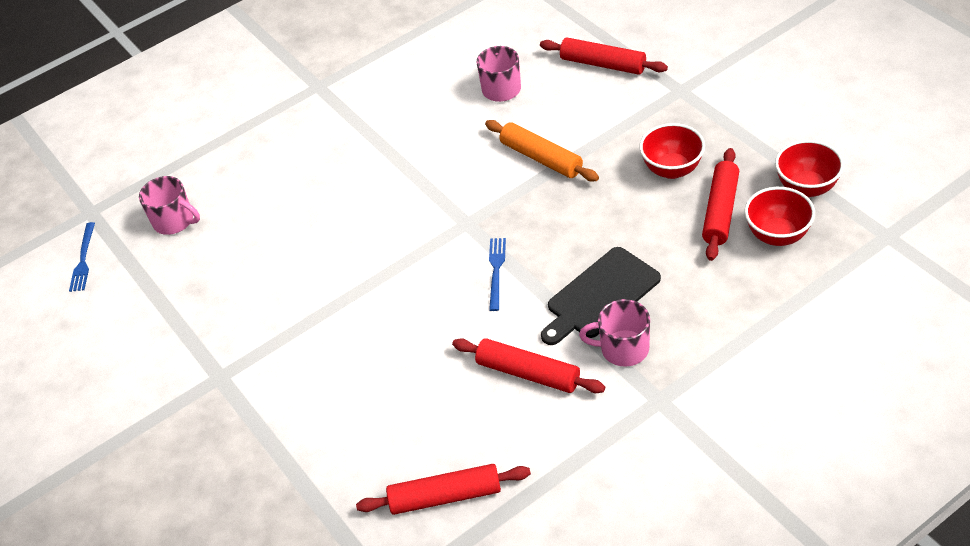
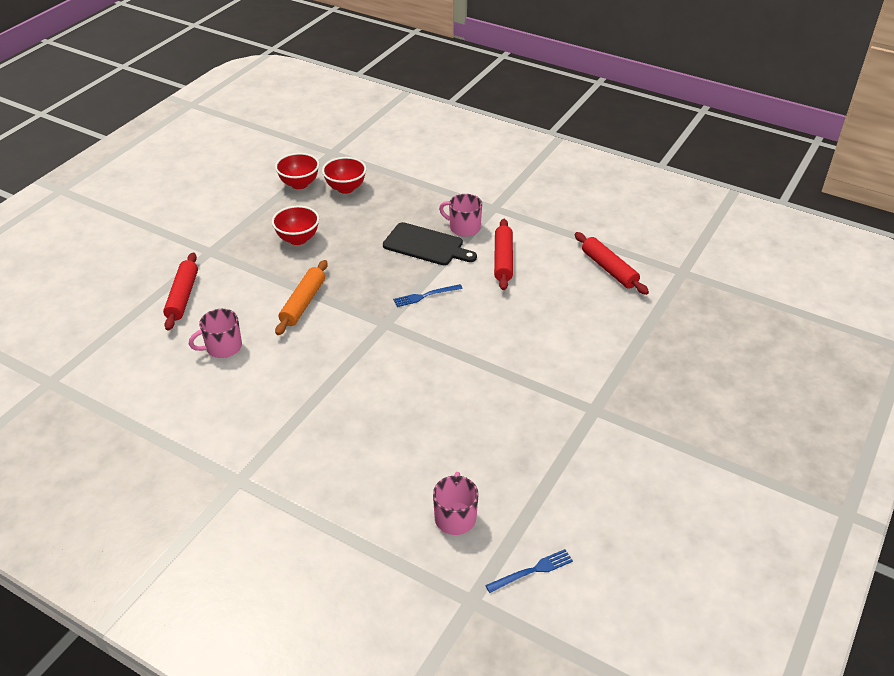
camera: 120 degrees left, 5 degrees down
(623, 348) = (464, 227): pink mug -> pink mug turned 135 degrees clockwise
(720, 211) = (331, 212): red rolling pin -> none

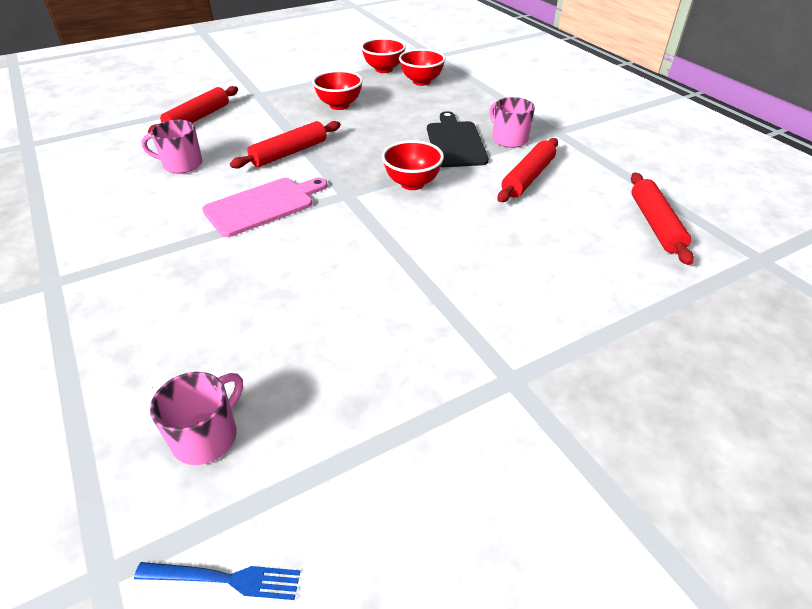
camera: 30 degrees right, 0 degrees up
(303, 303) = (289, 153): orange rolling pin -> red rolling pin
(331, 357) = (263, 205): none -> pink cutting board
(425, 296) = (412, 183): blue fork -> red bowl
(426, 245) = (455, 142): black cutting board -> black cutting board turned 150 degrees counterclockwise

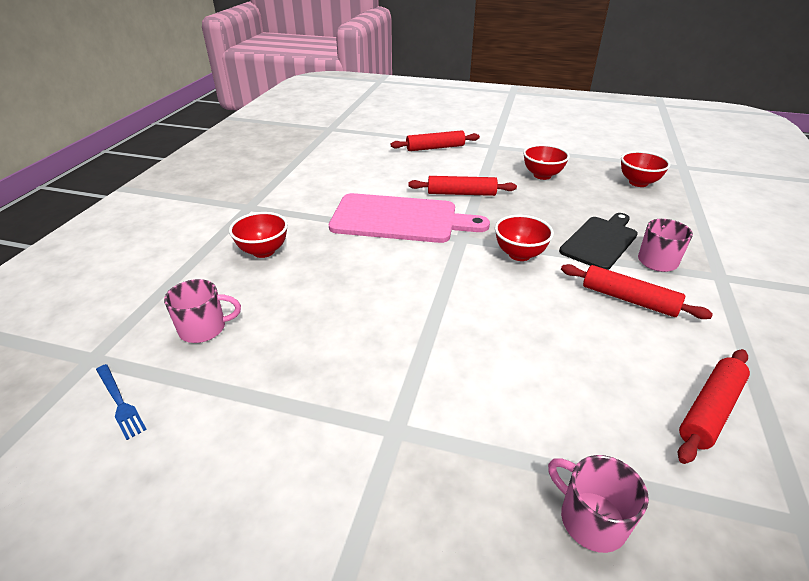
camera: 45 degrees right, 5 degrees down
(181, 164) = (388, 172): pink mug -> pink mug (591, 519)
(263, 205) = (400, 219): pink cutting board -> pink cutting board, size x1.52
(384, 69) = (617, 162): red bowl -> red bowl (263, 251)
(528, 177) = (629, 299): red rolling pin -> red rolling pin turned 45 degrees clockwise

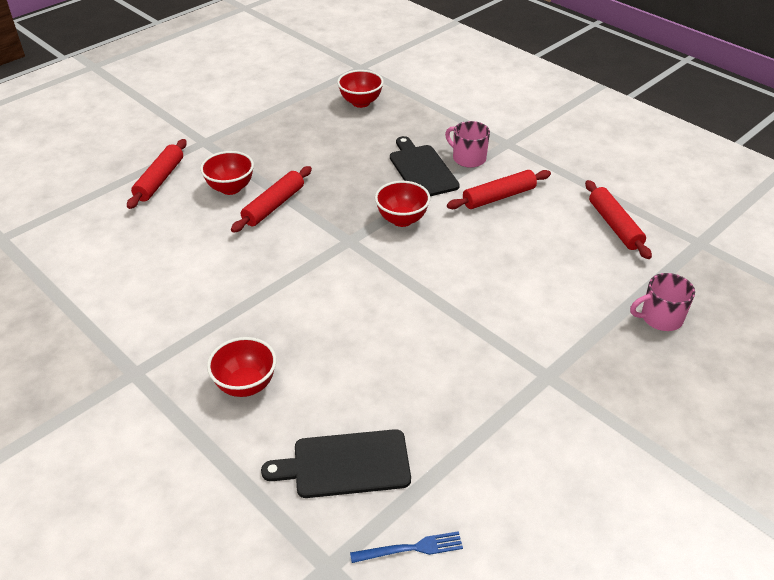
camera: 60 degrees left, 5 degrees up
(204, 328) = (345, 464): pink mug -> black cutting board
(400, 219) = (280, 265): pink cutting board -> none
(542, 175) = (294, 143): red bowl -> red bowl (230, 188)

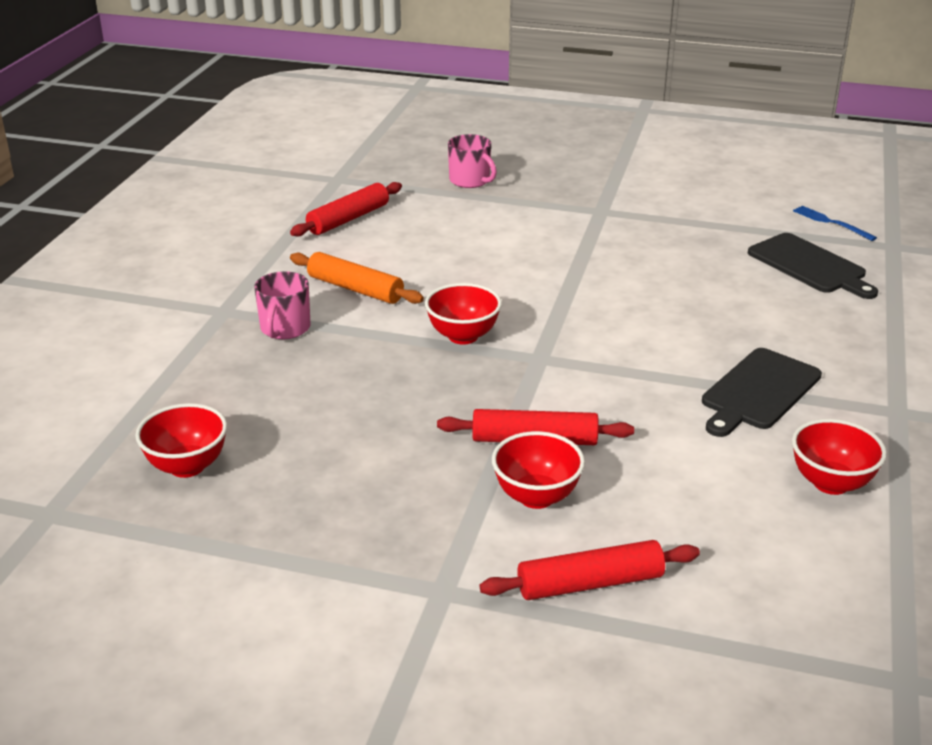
camera: 120 degrees left, 10 degrees down
(246, 385) = (812, 340): red bowl -> red bowl (831, 483)
(422, 169) = (341, 354): black cutting board -> black cutting board (758, 391)
(499, 197) = (355, 289): red rolling pin -> orange rolling pin

